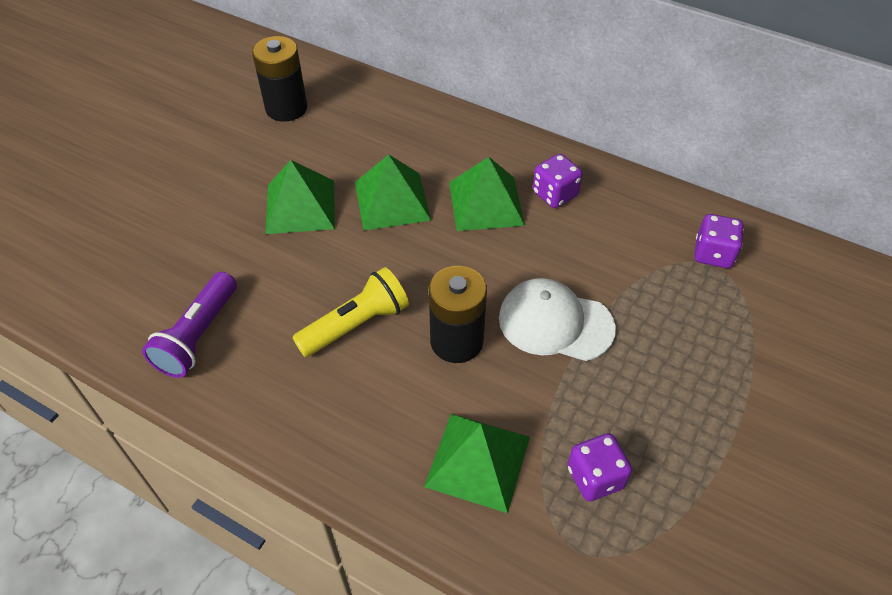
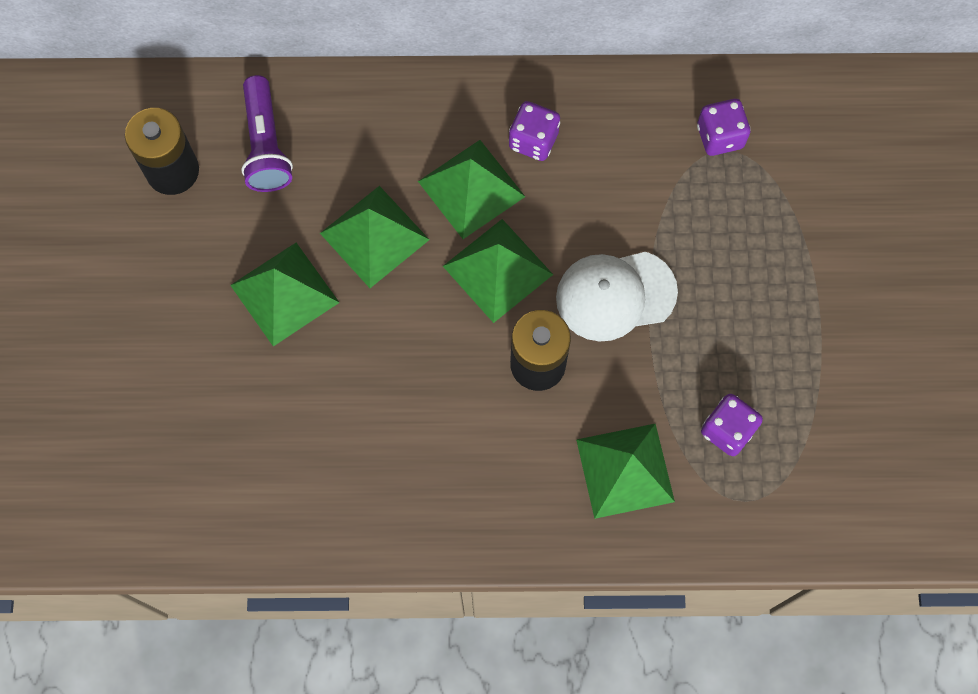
camera: 30 degrees left, 20 degrees up
(198, 336) = (294, 492): purple flashlight -> purple flashlight (266, 145)
(356, 324) = (434, 398): yellow flashlight -> none
(469, 262) = (497, 270): none -> green pyramid

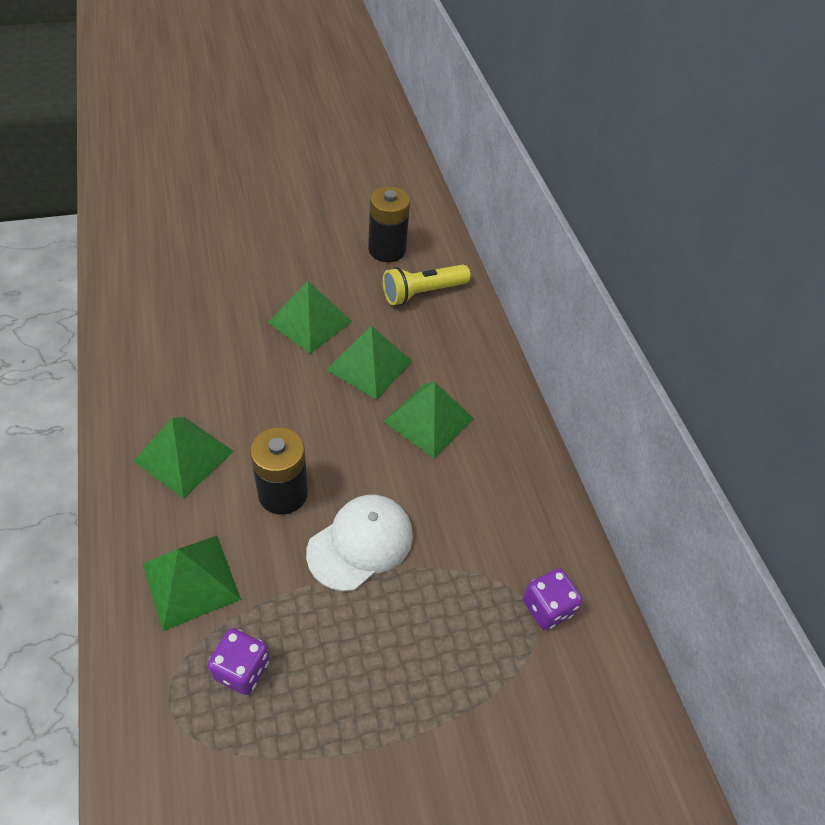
camera: 70 degrees right, 20 degrees down
(266, 145) = (422, 293): purple flashlight -> yellow flashlight
(497, 270) = (362, 450): green pyramid -> green pyramid (183, 456)
(533, 140) = (486, 455): purple dice -> none
(615, 295) = (360, 543): white cap -> white cap turned 75 degrees clockwise

